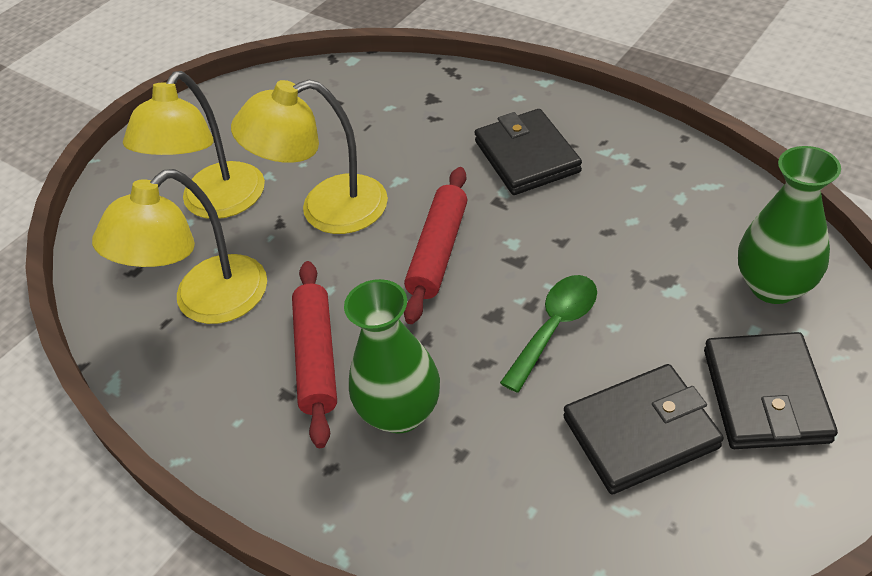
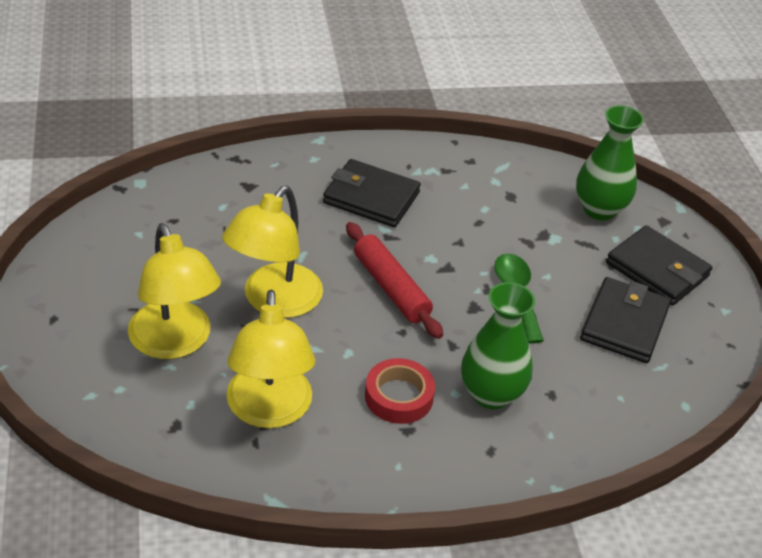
camera: 55 degrees left, 5 degrees down
(317, 358) = (399, 396): red rolling pin -> red tape

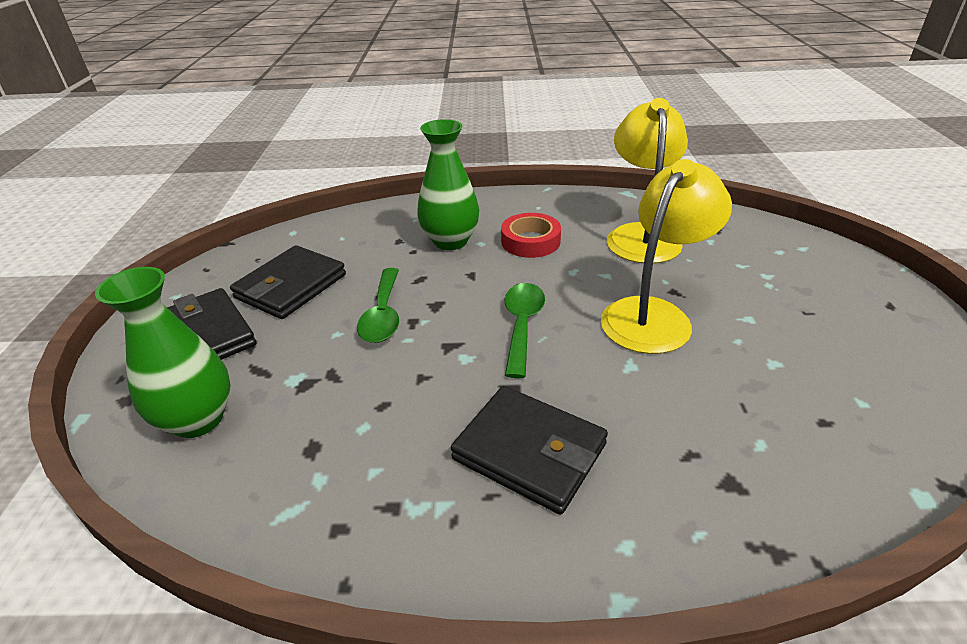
camera: 165 degrees left, 5 degrees down
(175, 343) = (746, 282): yellow lamp -> none
(391, 288) = (522, 325): red rolling pin -> green spoon

